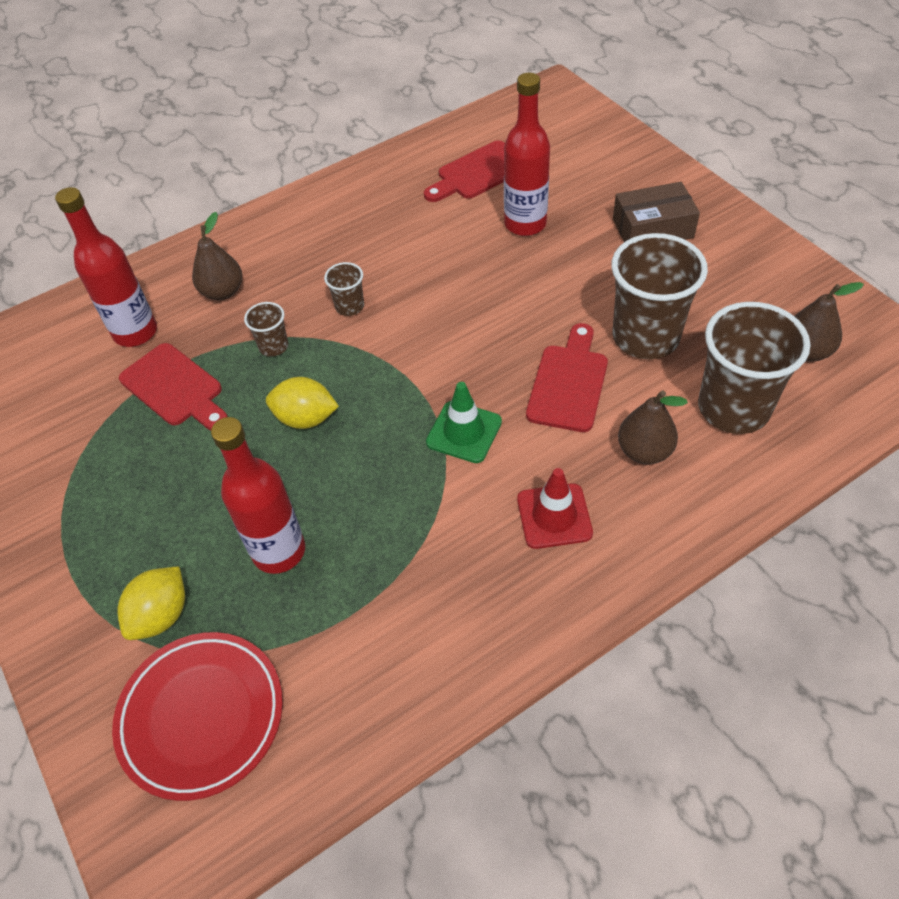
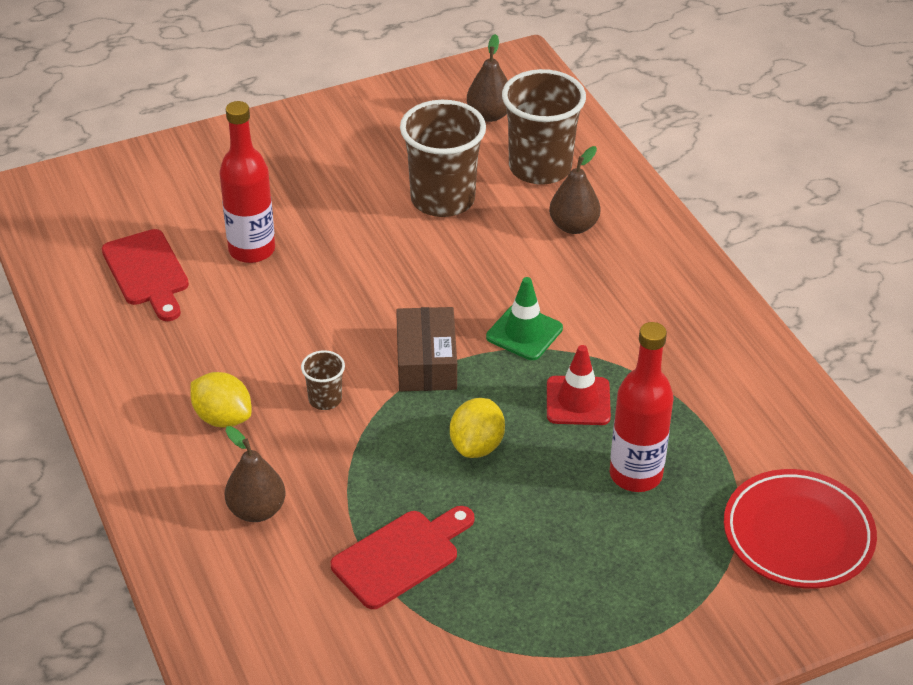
camera: 85 degrees left, 10 degrees down
(135, 332) = (296, 596): red bottle -> none
(161, 615) = (694, 565): yellow lemon -> yellow lemon (223, 418)
(273, 346) = (364, 467): brown cup -> none
(554, 516) = (630, 290): red traffic cone -> red traffic cone (578, 401)
(568, 383) = (484, 256): red cutting board -> none
(652, 228) = (299, 166): brown box -> brown box (426, 362)

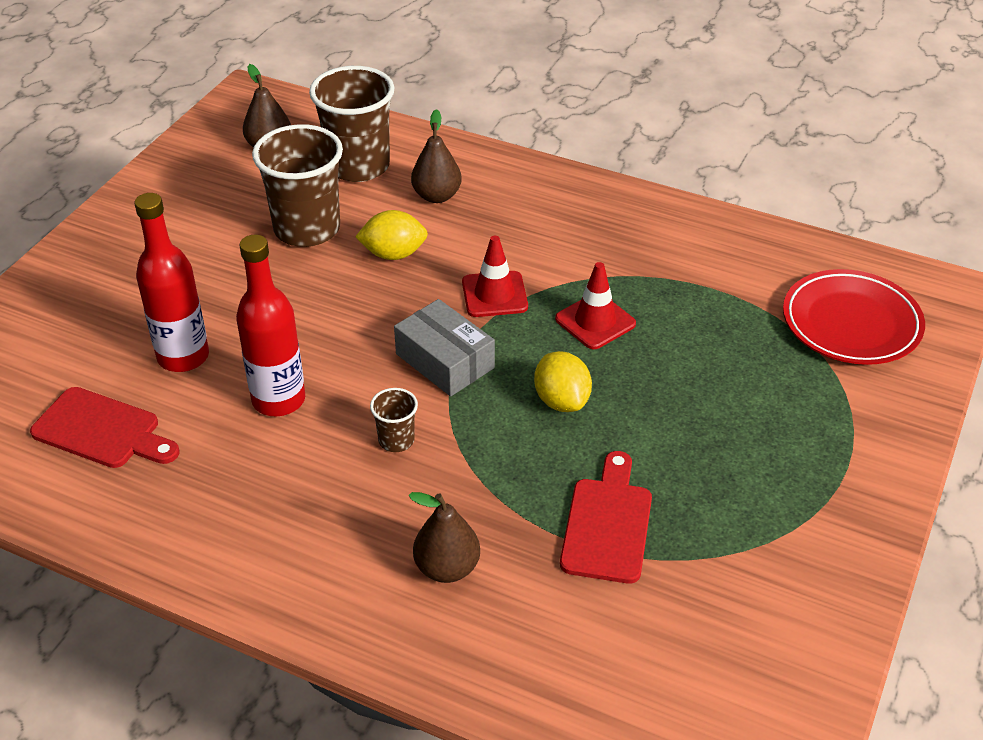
camera: 40 degrees left, 0 degrees up
(223, 418) = (324, 511): yellow lemon -> yellow lemon (393, 254)
(426, 362) = (444, 361): brown box -> grey box
(524, 333) = (494, 294): green traffic cone -> red traffic cone
(635, 474) = (699, 349): red bottle -> red bottle (278, 400)

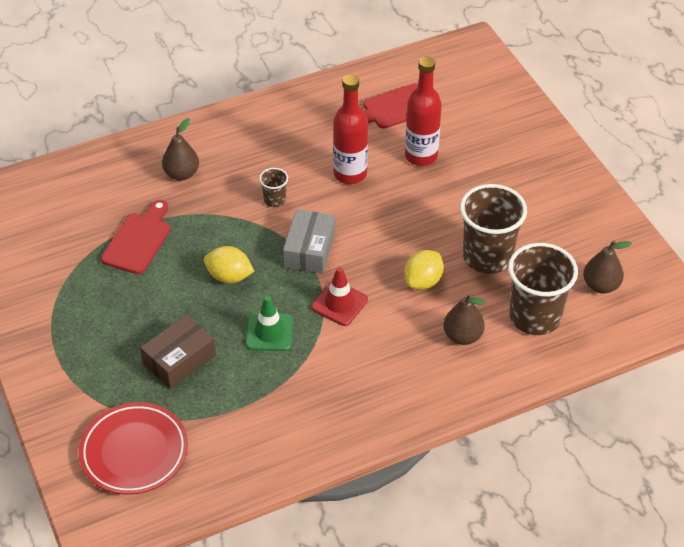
camera: 130 degrees right, 5 degrees up
(444, 361) = (309, 250): grey box -> grey box turned 75 degrees counterclockwise
(595, 321) = (269, 332): red traffic cone -> green traffic cone
(607, 524) = (138, 240): red cutting board -> red cutting board turned 120 degrees counterclockwise
(715, 365) = (179, 359): none -> brown box

